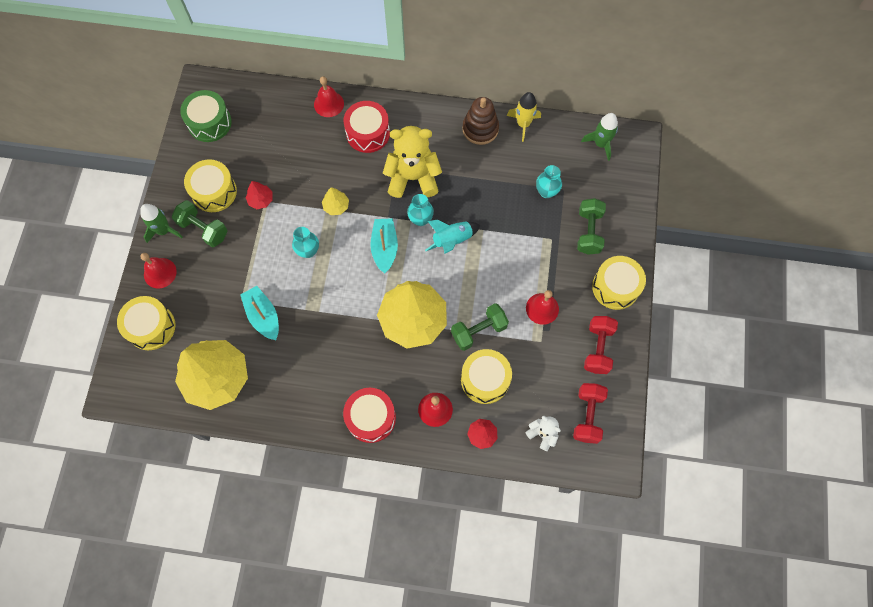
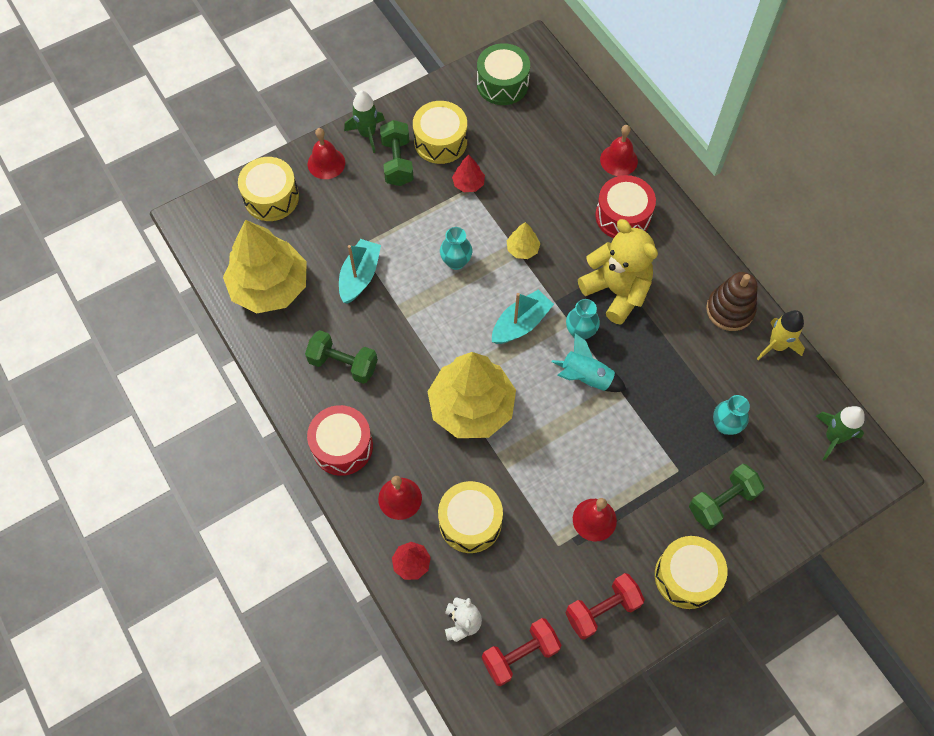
camera: 50 degrees right, 5 degrees down
(478, 331) = (515, 476): green dumbbell -> green dumbbell (343, 364)

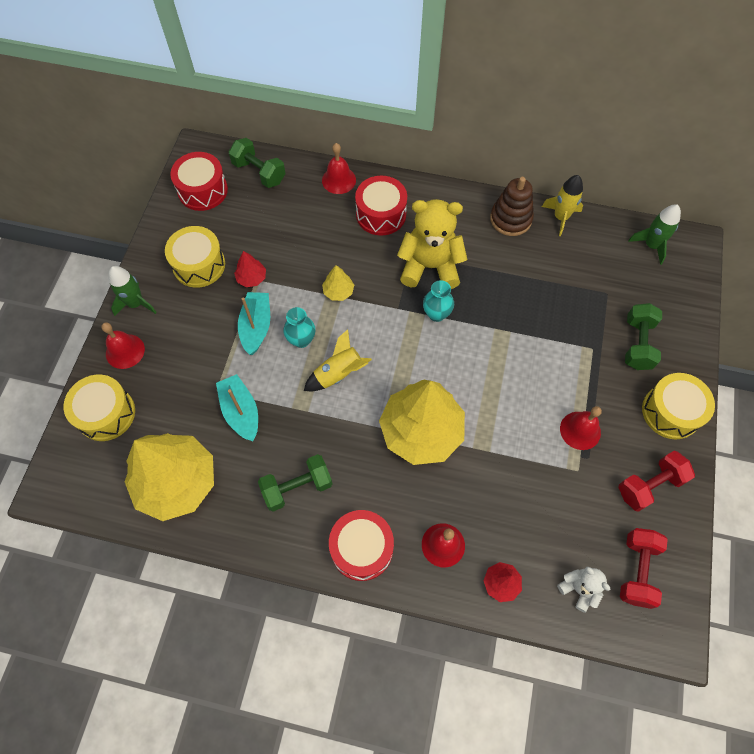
camera: 45 degrees left, 0 degrees up
(397, 162) = (182, 305): green dumbbell -> green dumbbell (259, 172)
(456, 310) = (338, 374): none -> yellow rocket
(470, 522) = (507, 512): yellow drum -> none
(502, 84) = (203, 190): green drum -> red drum
(521, 324) = (392, 343): turquoise boat -> turquoise boat (256, 327)
(586, 378) = (473, 341): turquoise rocket -> none
(602, 610) = (649, 485): red dumbbell -> red dumbbell turned 45 degrees clockwise
(725, 425) = (587, 294): turquoise vase -> none

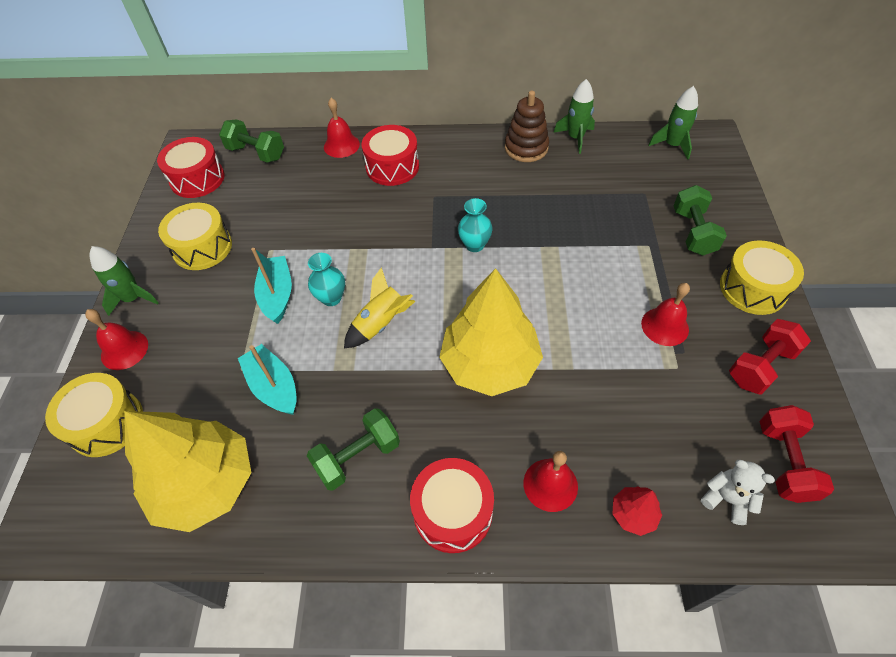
camera: 10 degrees left, 10 degrees down
(251, 278) = (264, 249): red tree -> none
(338, 291) = (363, 244): yellow tree -> none
(430, 267) = (455, 203): yellow teddy bear -> none
(560, 217) = (575, 138): yellow rocket -> green rocket

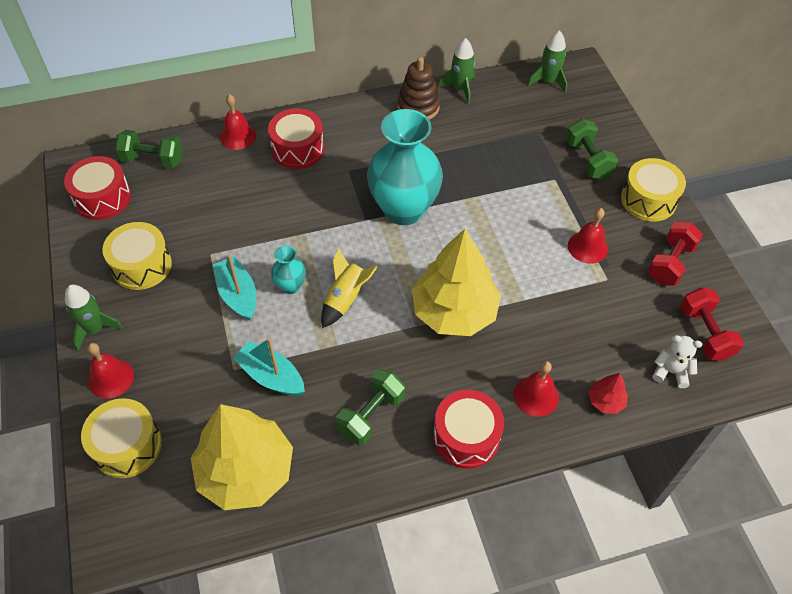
camera: 20 degrees left, 0 degrees up
(474, 245) = (403, 209): turquoise vase -> turquoise vase, size x2.27

